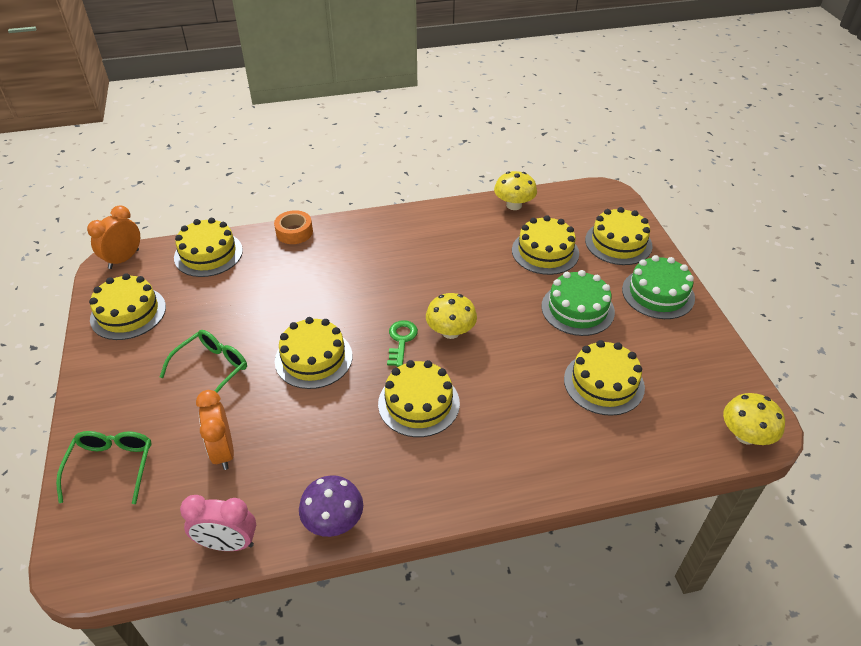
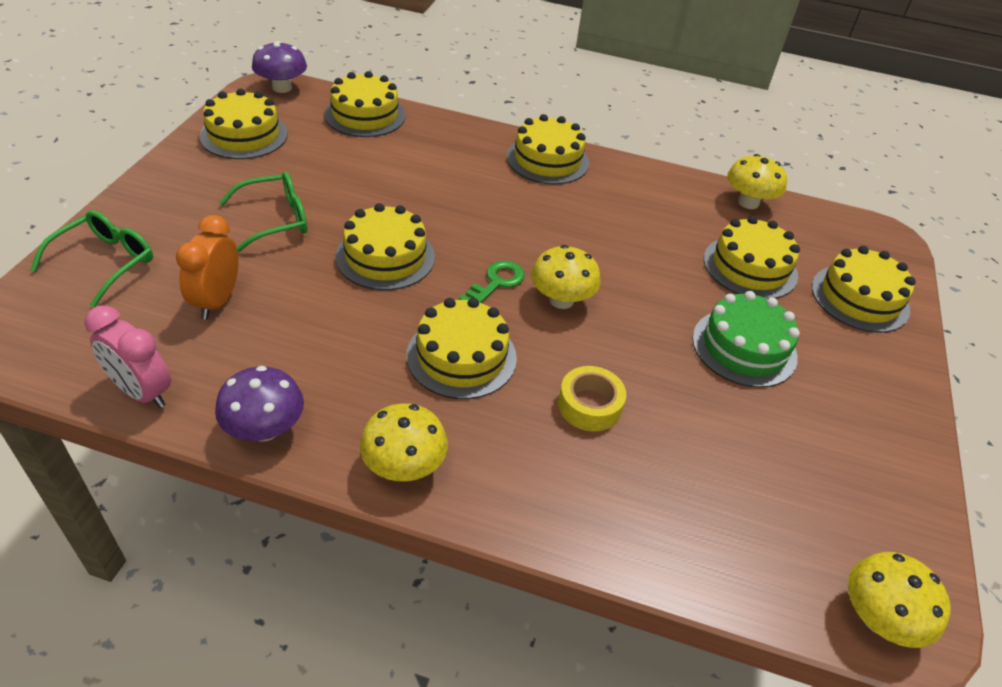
camera: 25 degrees right, 0 degrees up
(124, 259) = (282, 87): orange clock -> purple mushroom
(294, 232) = (469, 130): orange tape -> none
(440, 494) = (404, 466): none -> yellow mushroom
(518, 394) = (589, 405): none -> yellow tape
(603, 383) = (713, 448): yellow cake -> yellow cake (547, 160)
(658, 293) = (873, 379): green cake -> none

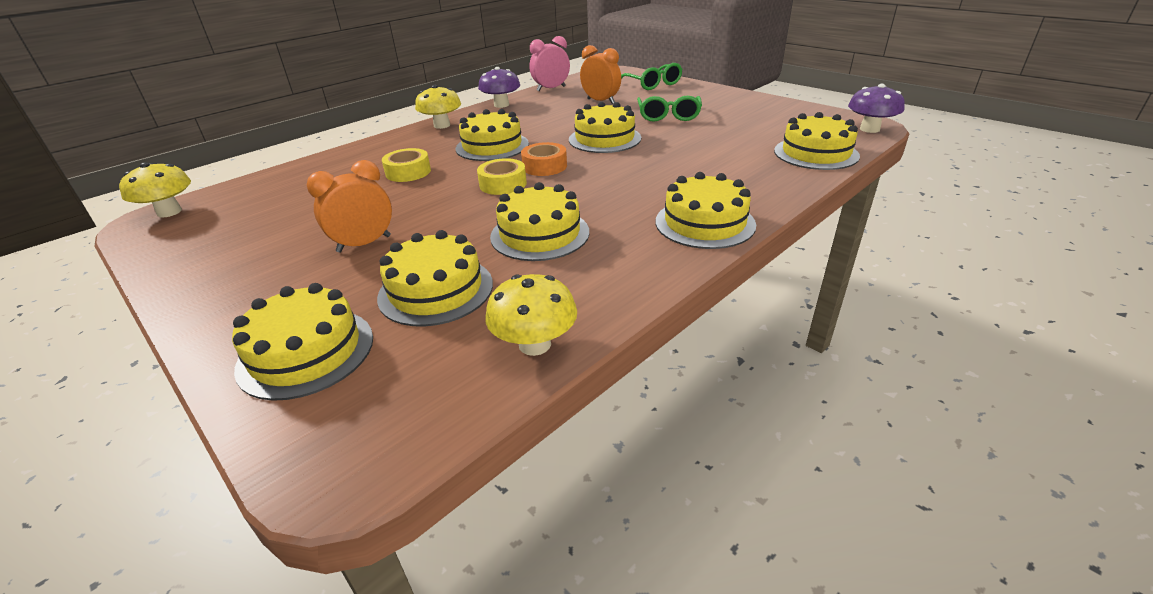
camera: 125 degrees right, 10 degrees down
(244, 135) = (785, 114): yellow cake -> yellow cake (540, 234)
(496, 282) = (544, 166): green key -> orange tape
(561, 300) = (503, 184): yellow mushroom -> yellow tape
(744, 347) = (364, 244): green cake -> orange clock

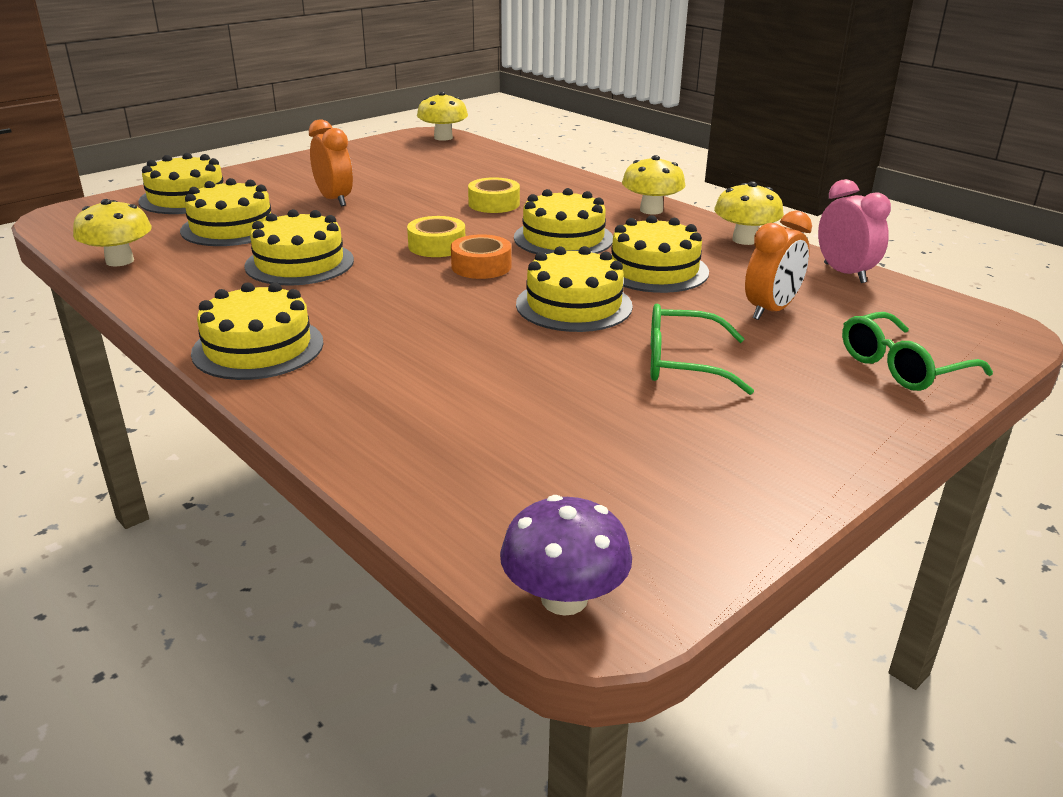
camera: 90 degrees right, 5 degrees down
(501, 105) = (744, 240): purple mushroom -> yellow mushroom
(816, 153) = (445, 483): yellow cake -> yellow cake (654, 270)

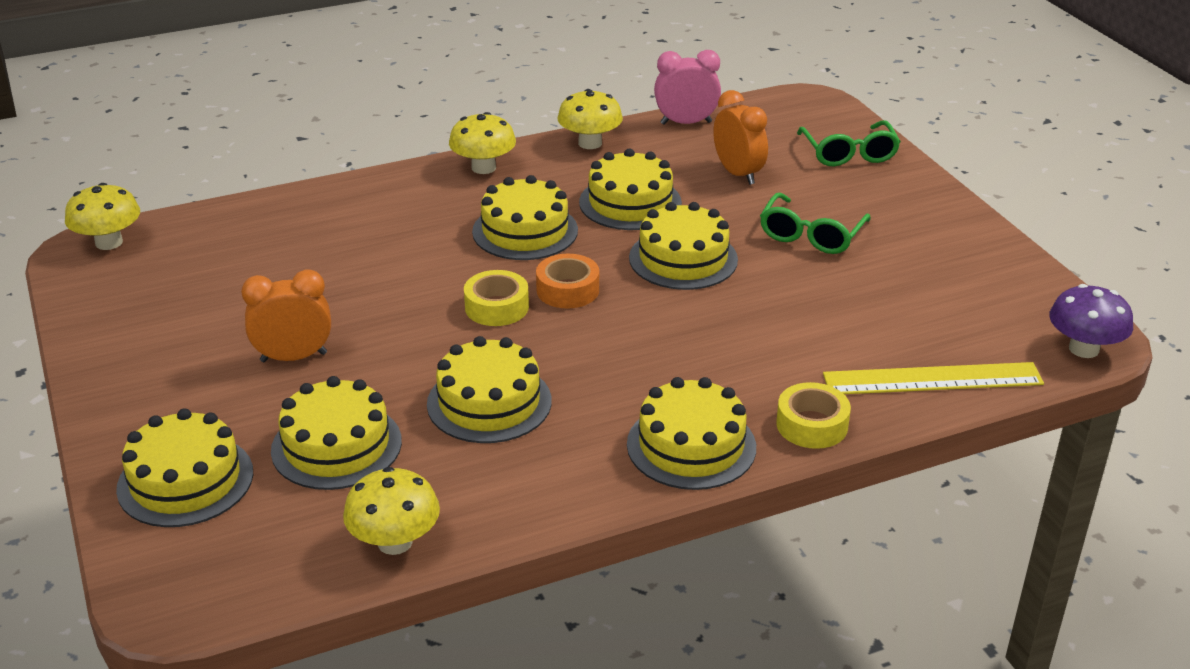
camera: 70 degrees left, 5 degrees up
(426, 471) = (932, 379): none -> yellow ruler
(494, 204) = (395, 251): yellow tape -> yellow tape (812, 425)

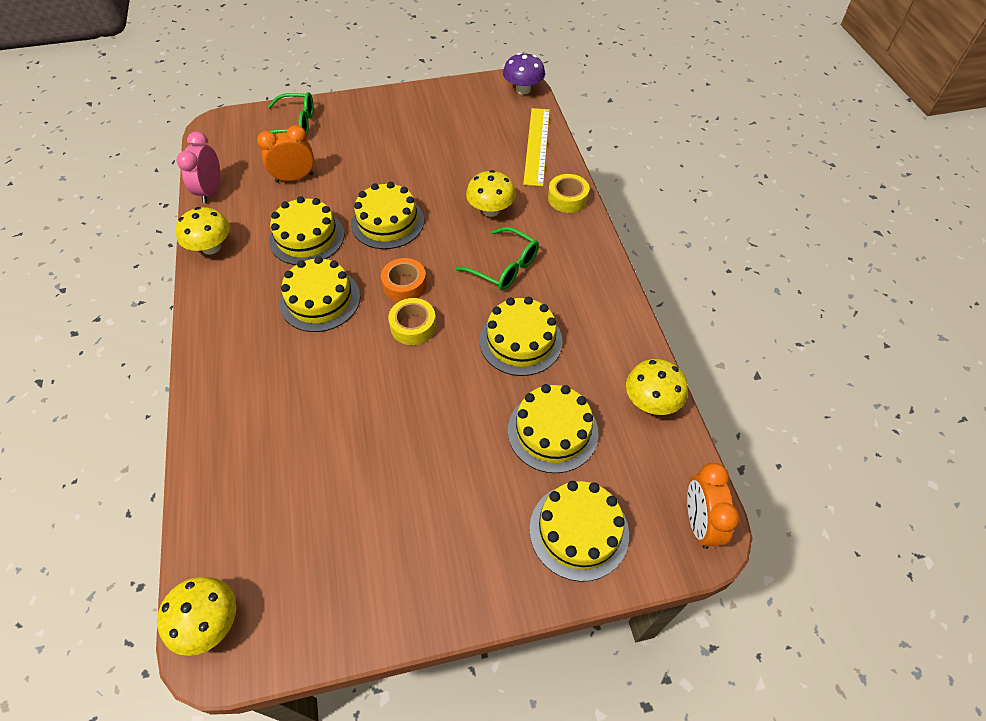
camera: 80 degrees left, 20 degrees up
(293, 357) = (442, 457): orange clock -> orange clock (699, 522)
(483, 168) = (215, 316): yellow mushroom -> yellow mushroom (491, 210)
(691, 445) = (578, 250): yellow cake -> none
(811, 235) = (383, 160): green glasses -> green glasses (504, 267)

